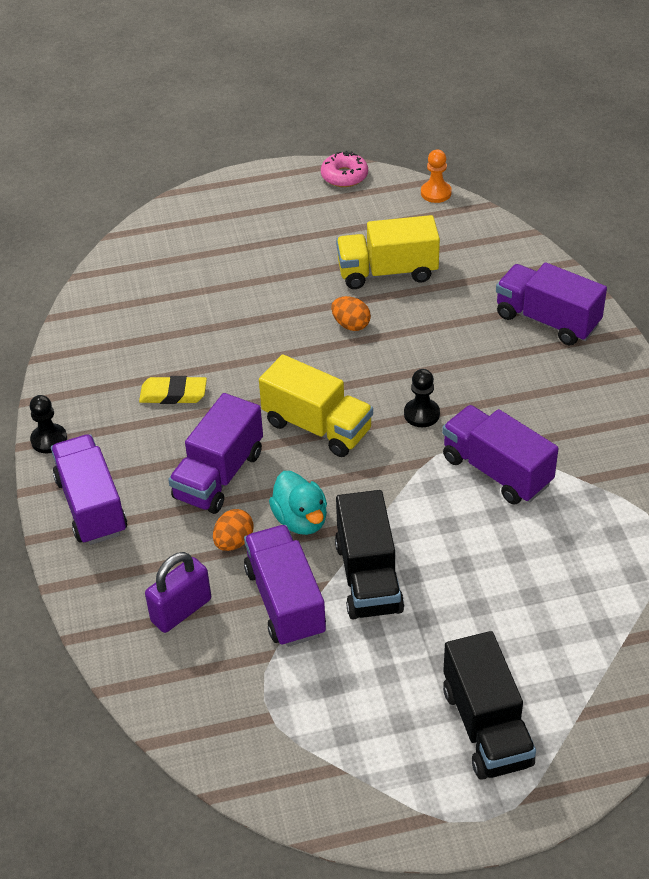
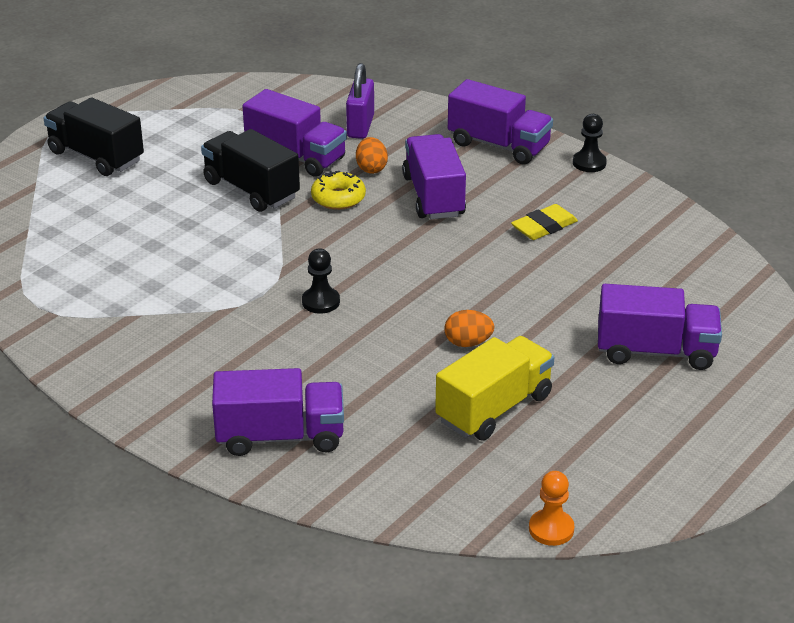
camera: 140 degrees right, 10 degrees down
(301, 520) = (338, 198): turquoise duck -> yellow donut
(317, 427) = (398, 256): yellow truck -> none
(344, 176) = (679, 497): pink donut -> none
(496, 471) = (215, 290): purple truck -> purple truck (655, 351)

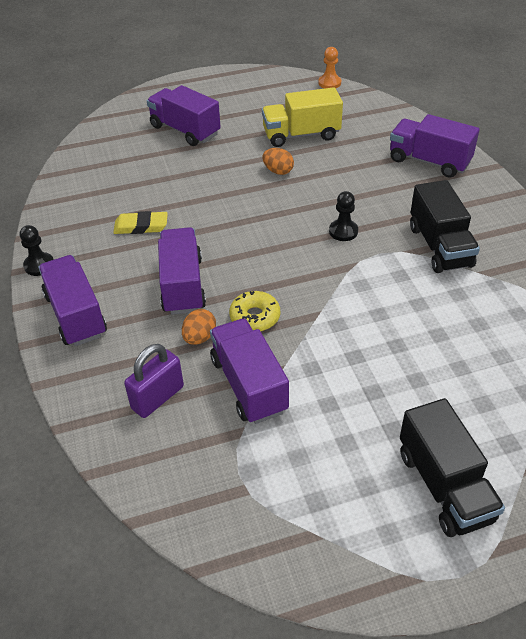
camera: 145 degrees left, 10 degrees up
(251, 190) = (318, 360): black truck -> black truck (440, 246)
(434, 196) = (182, 285): purple truck -> purple truck turned 150 degrees clockwise

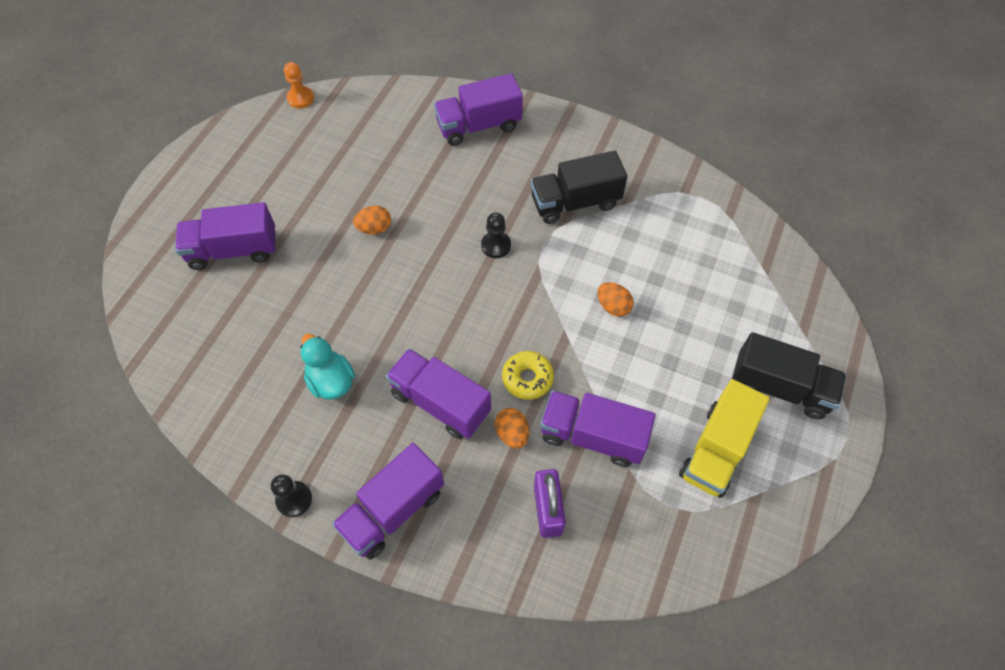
camera: 50 degrees left, 15 degrees up
(76, 315) = (393, 510): purple truck -> purple truck turned 60 degrees counterclockwise
(141, 226) = (331, 381): yellow eraser -> turquoise duck
(301, 135) = (346, 175): yellow truck -> yellow truck (716, 449)
(378, 325) = (613, 306): none -> orange egg
(440, 246) = (575, 202): black truck -> black truck turned 135 degrees clockwise

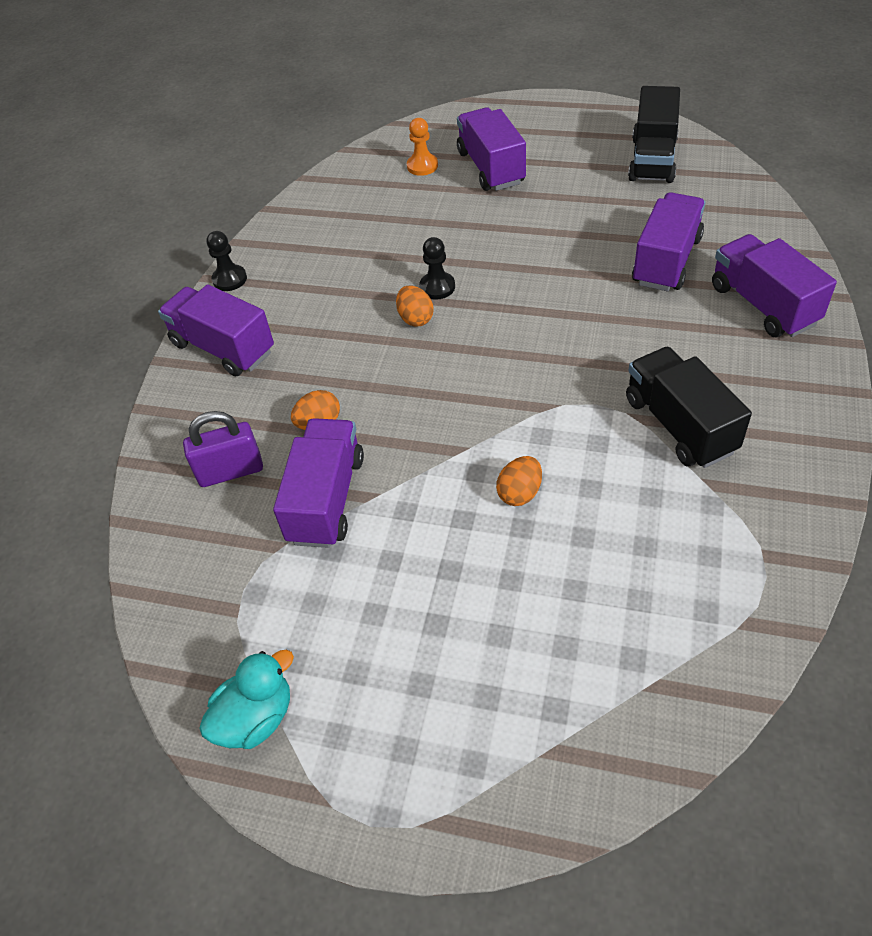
camera: 85 degrees right, 10 degrees down
(300, 98) = (717, 154): orange pawn -> orange pawn (422, 166)
(331, 381) = (357, 271): turquoise duck -> turquoise duck (256, 718)
(374, 228) = (557, 254): orange egg -> orange egg (415, 318)
(440, 402) = (347, 356): purple truck -> purple truck (666, 261)
(496, 245) = (574, 359): black pawn -> black pawn (437, 287)
(527, 378) = (392, 424): yellow donut -> none
(716, 449) = (325, 639): yellow truck -> none
(779, 387) = (438, 717): black truck -> black truck (652, 159)

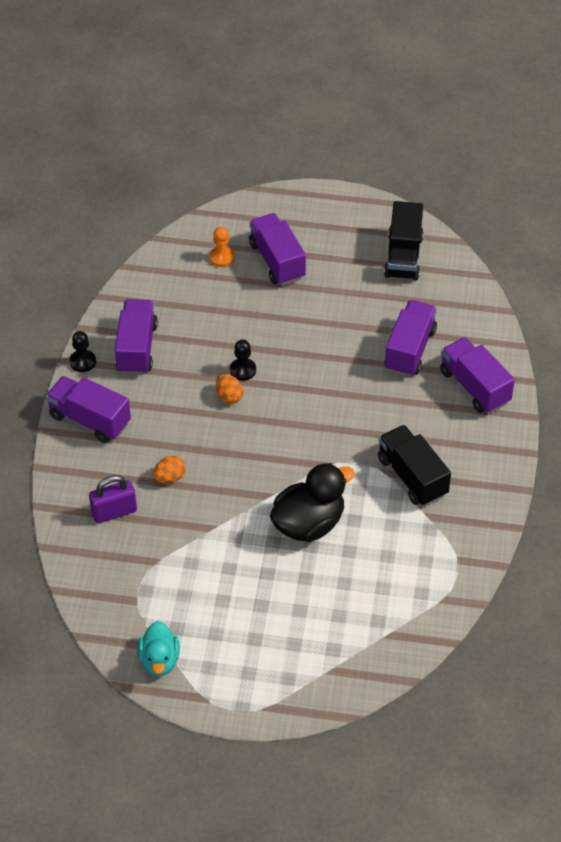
camera: 10 degrees left, 0 degrees up
(256, 718) = (159, 660): turquoise duck -> turquoise duck turned 135 degrees clockwise
(326, 499) = (182, 530): purple truck -> purple truck (137, 348)
(520, 493) = (309, 524): orange egg -> black duck

